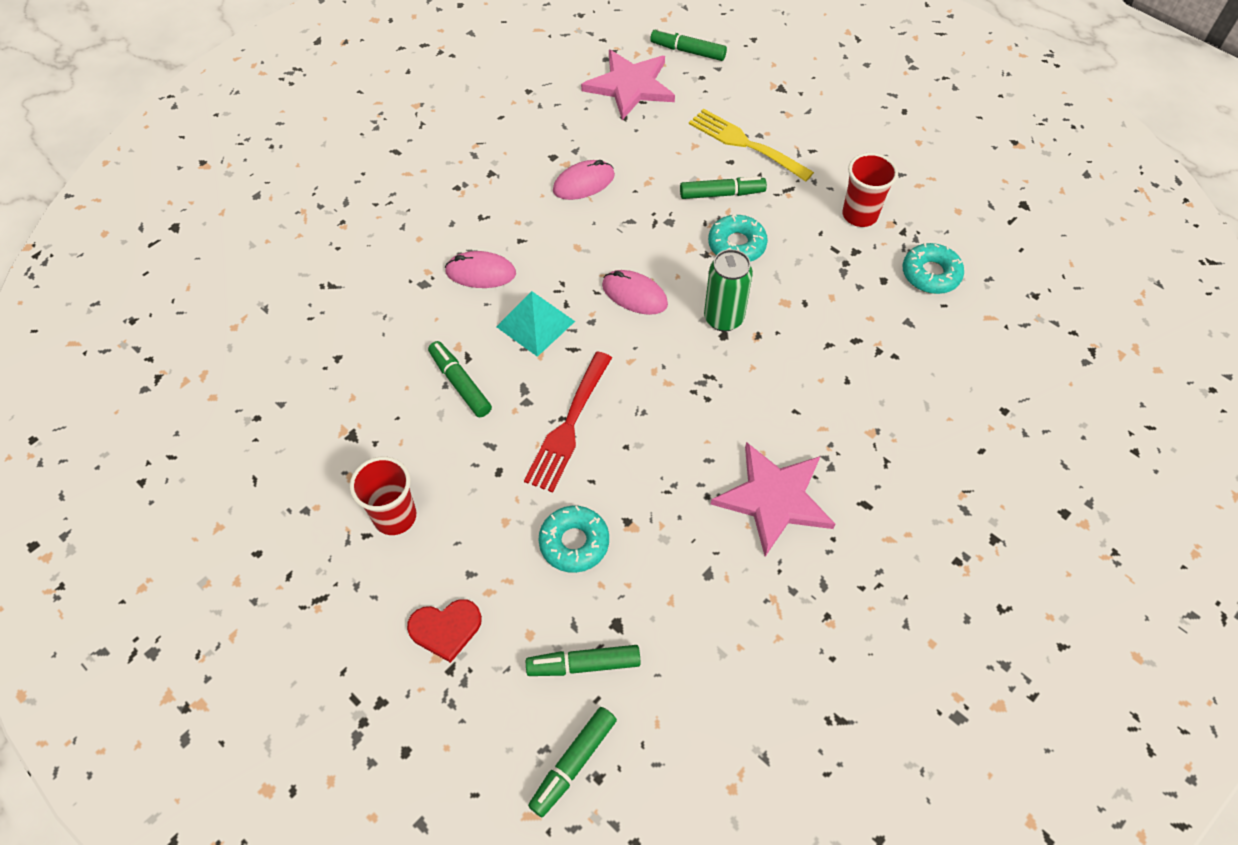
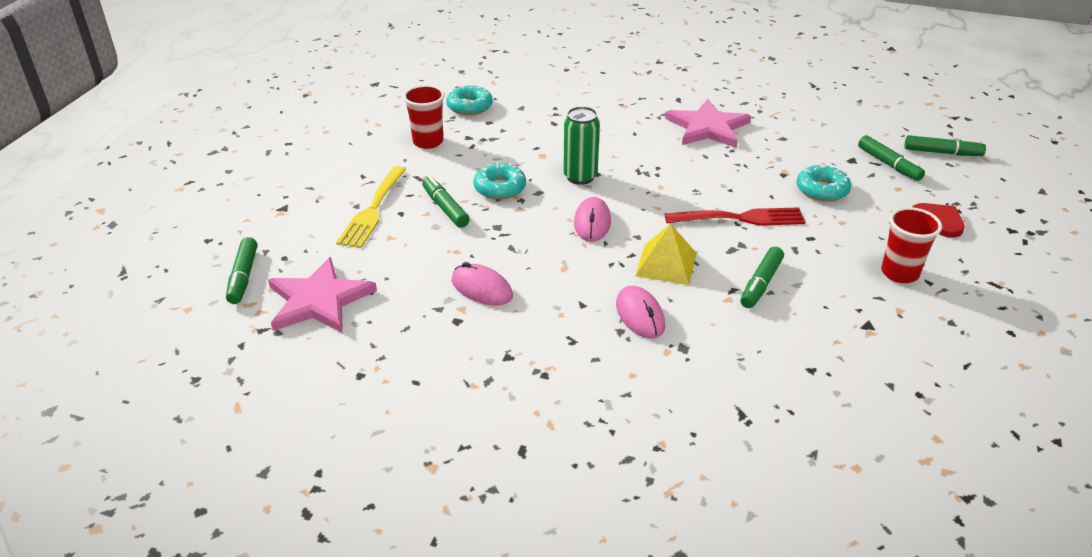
camera: 115 degrees left, 20 degrees down
(535, 324) = (666, 264): turquoise pyramid -> yellow pyramid

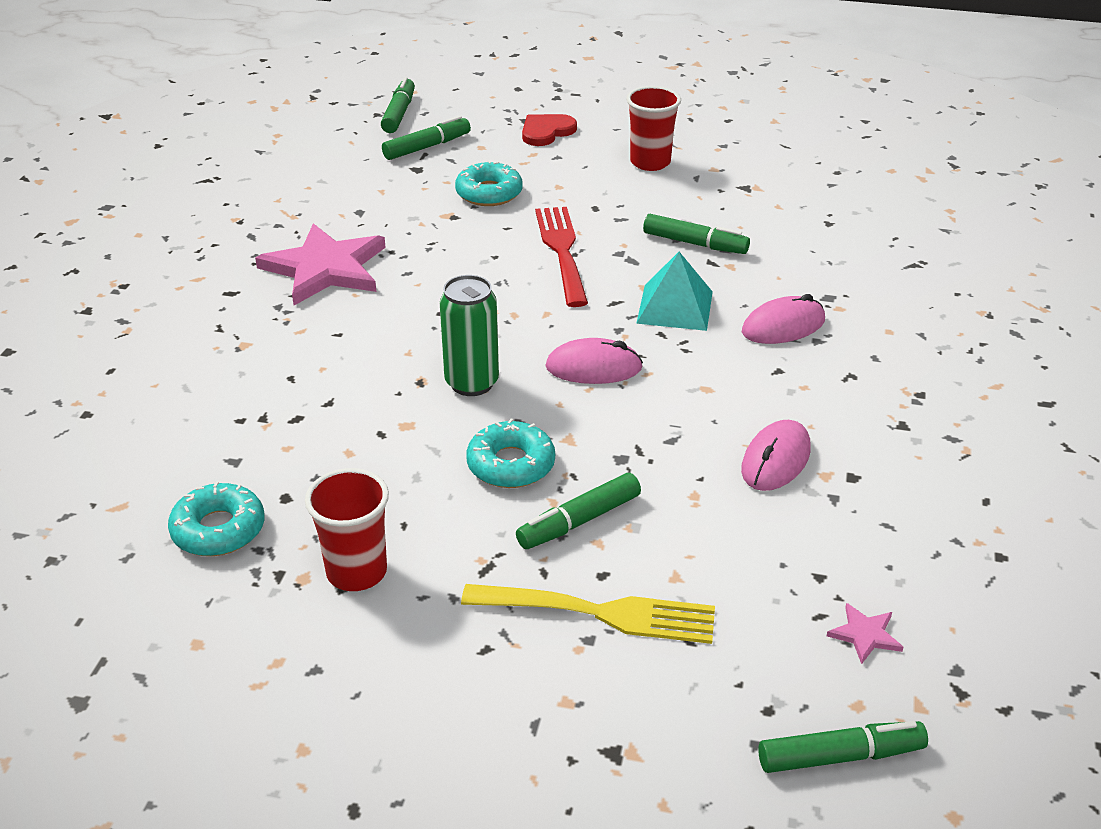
camera: 95 degrees left, 0 degrees up
(319, 300) = (865, 635): pink star -> pink star, size x0.41
(666, 264) = (675, 307): yellow pyramid -> turquoise pyramid

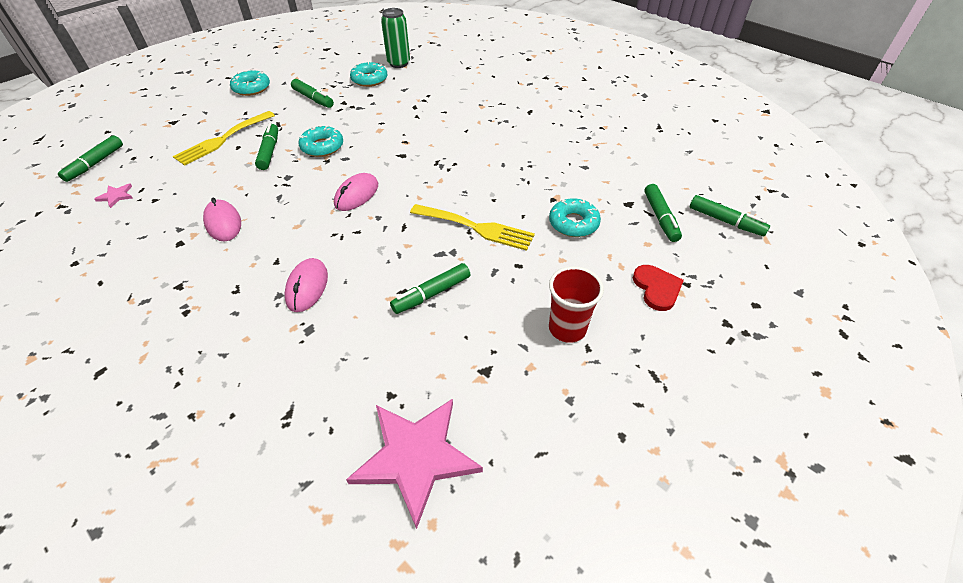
camera: 120 degrees right, 10 degrees up
(325, 268) = (529, 141): pink star -> pink star (415, 457)
(356, 572) = (313, 99): red cup -> green marker
(378, 713) = (251, 88): none -> turquoise donut
(472, 383) = (388, 154): green can -> green can (399, 63)
(562, 251) = (476, 227): red fork -> yellow fork
(675, 307) = (374, 248): turquoise pyramid -> none

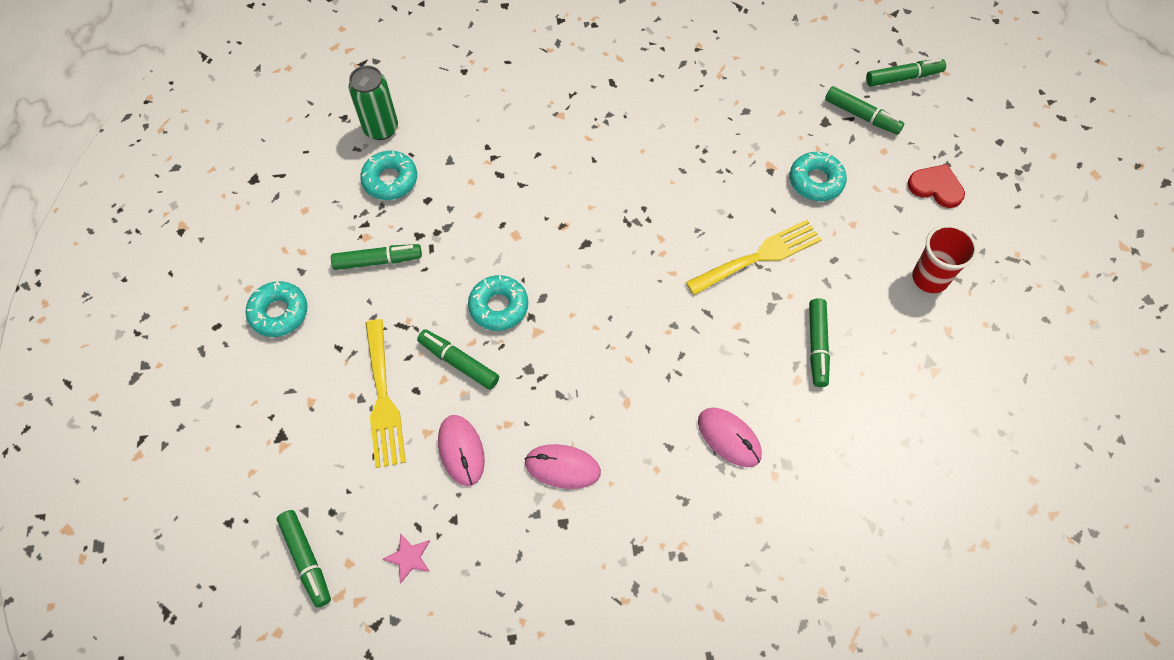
camera: 50 degrees left, 15 degrees up
(356, 195) = (620, 323): pink mouse -> pink mouse (461, 451)
(415, 457) = (974, 458): pink star -> none

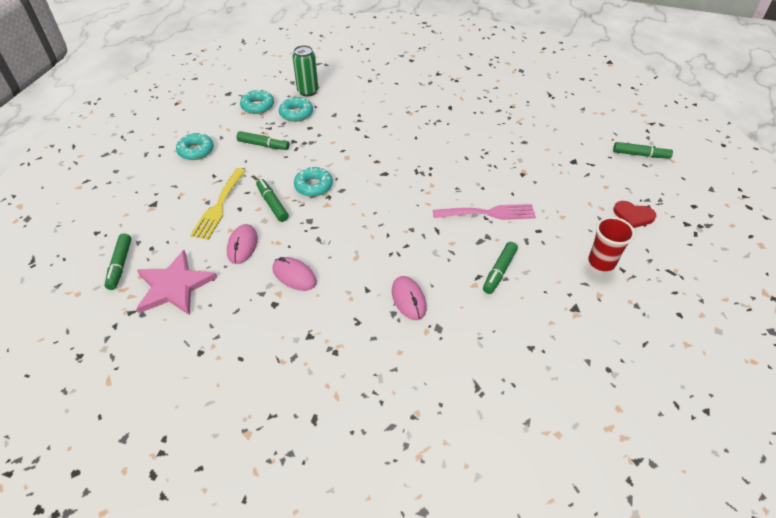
camera: 25 degrees right, 15 degrees down
(409, 558) = (174, 286): pink star -> pink star, size x2.45
(759, 256) = (488, 213): yellow fork -> pink fork
(816, 181) = (550, 188): turquoise donut -> turquoise donut (258, 106)
(862, 116) = (600, 165): green marker -> none
(936, 187) = (633, 215): red heart -> red heart turned 150 degrees clockwise

